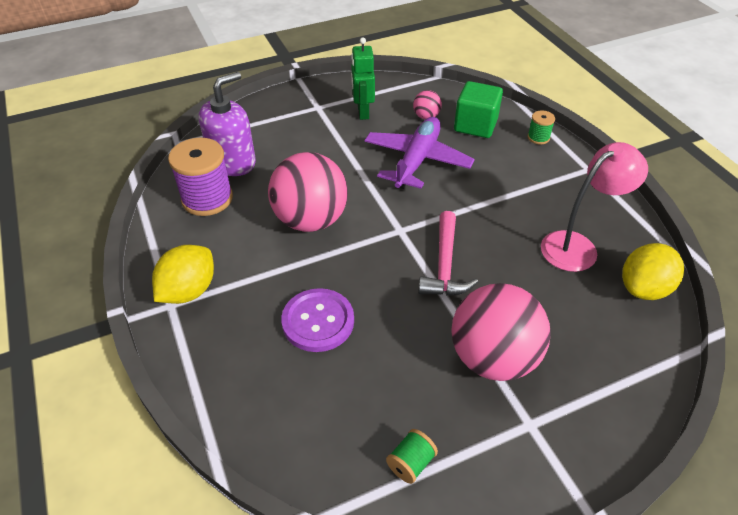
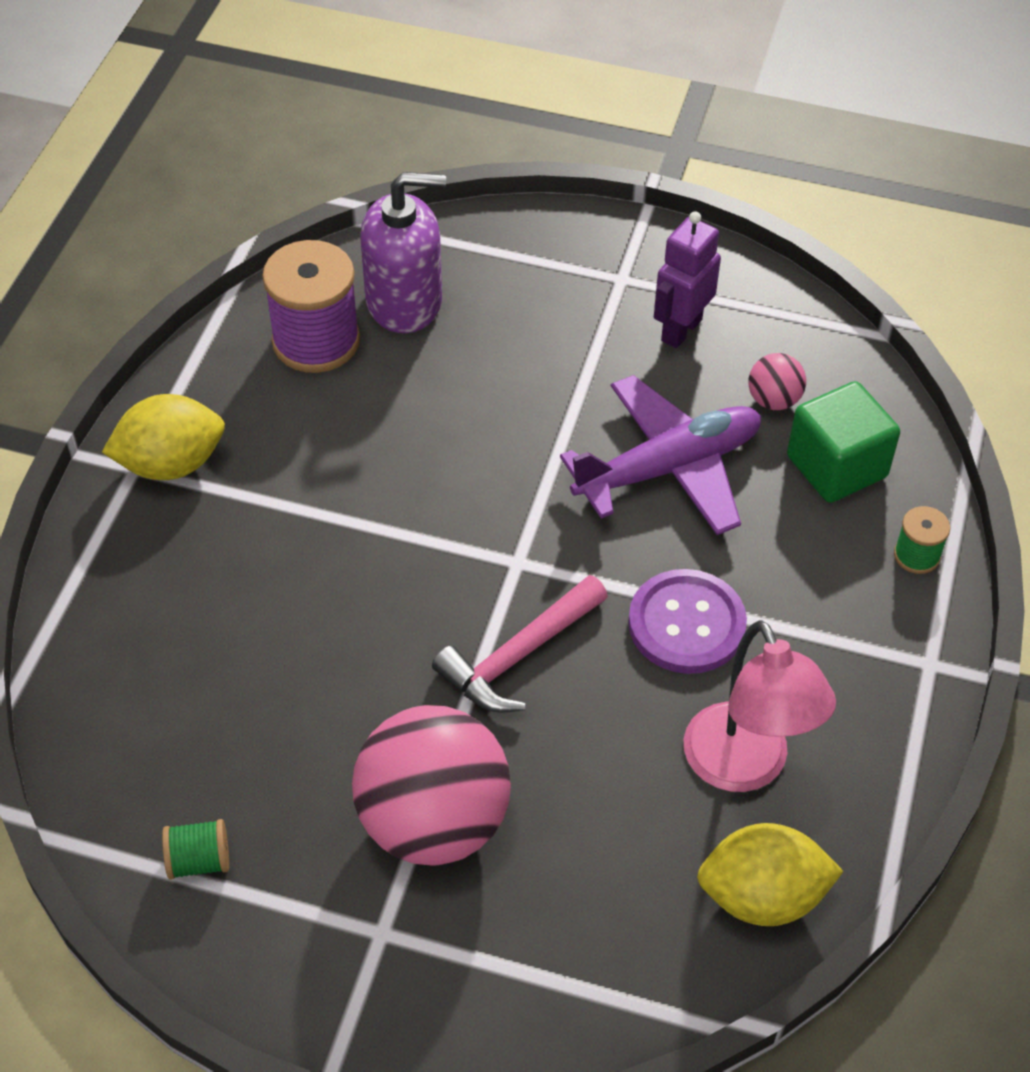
camera: 40 degrees right, 5 degrees up
(311, 220) = (414, 464): pink ball -> none
(318, 321) = (276, 614): purple button -> purple button (686, 624)
(362, 112) = (681, 330): green robot -> purple robot
(577, 246) = (745, 767): pink lamp -> pink lamp turned 60 degrees clockwise

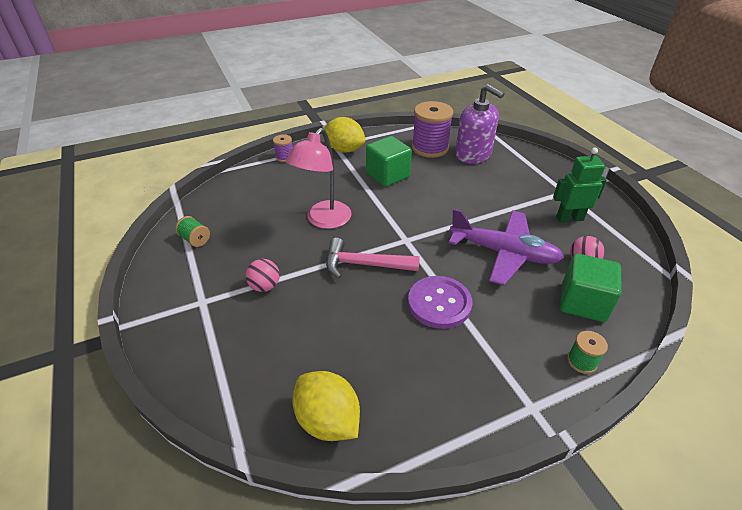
camera: 50 degrees right, 10 degrees down
(83, 572) = (284, 157): none -> purple spool
(326, 460) = (388, 175): none -> green cube
(433, 822) = (265, 286): pink ball -> pink ball, size x0.44
(681, 330) = (569, 218): purple robot -> green robot
(745, 767) = (391, 368): pink lamp -> pink lamp (323, 220)

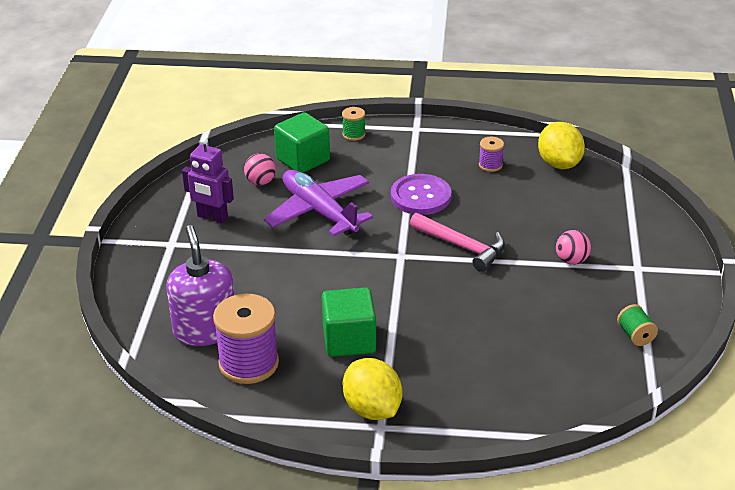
camera: 150 degrees left, 5 degrees down
(284, 157) = (471, 429): purple spool -> purple spool (490, 165)
(323, 220) = (474, 306): pink lamp -> none
(569, 218) = (212, 217): green robot -> purple robot

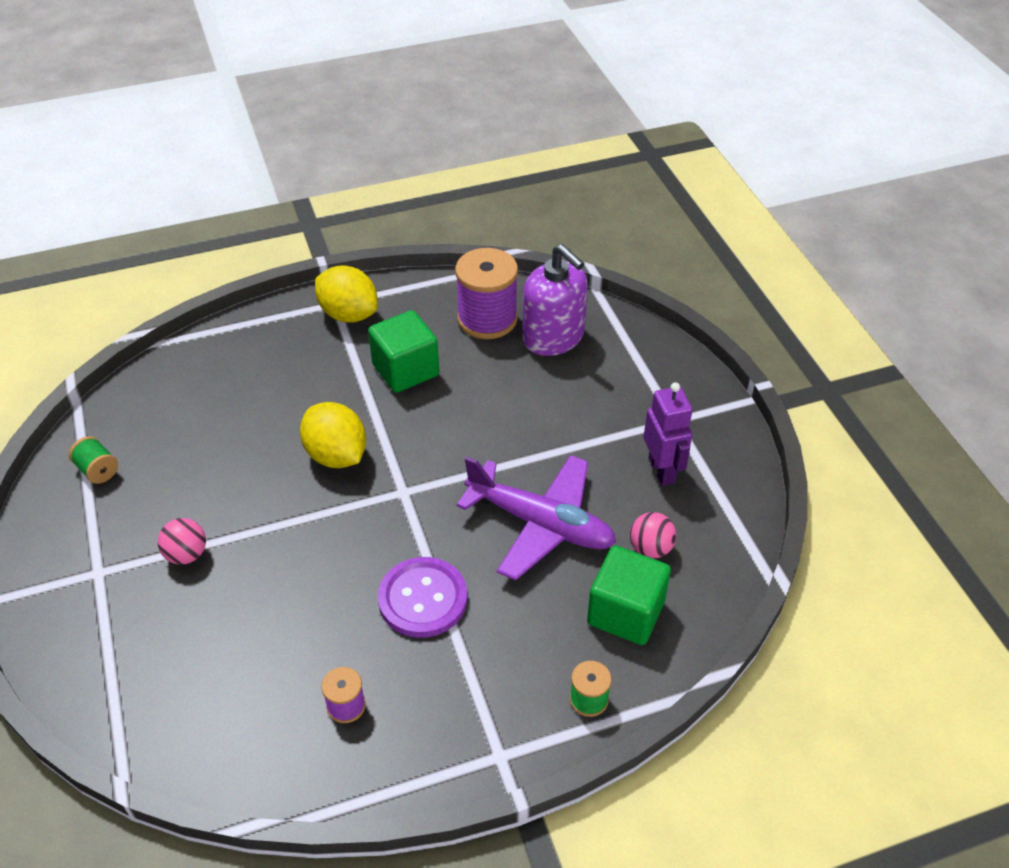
camera: 155 degrees right, 10 degrees up
(212, 217) = (662, 470): purple robot -> purple robot turned 75 degrees clockwise
(462, 247) = (333, 529): pink hammer -> none
(559, 164) = (237, 751): yellow lemon -> yellow lemon (336, 455)

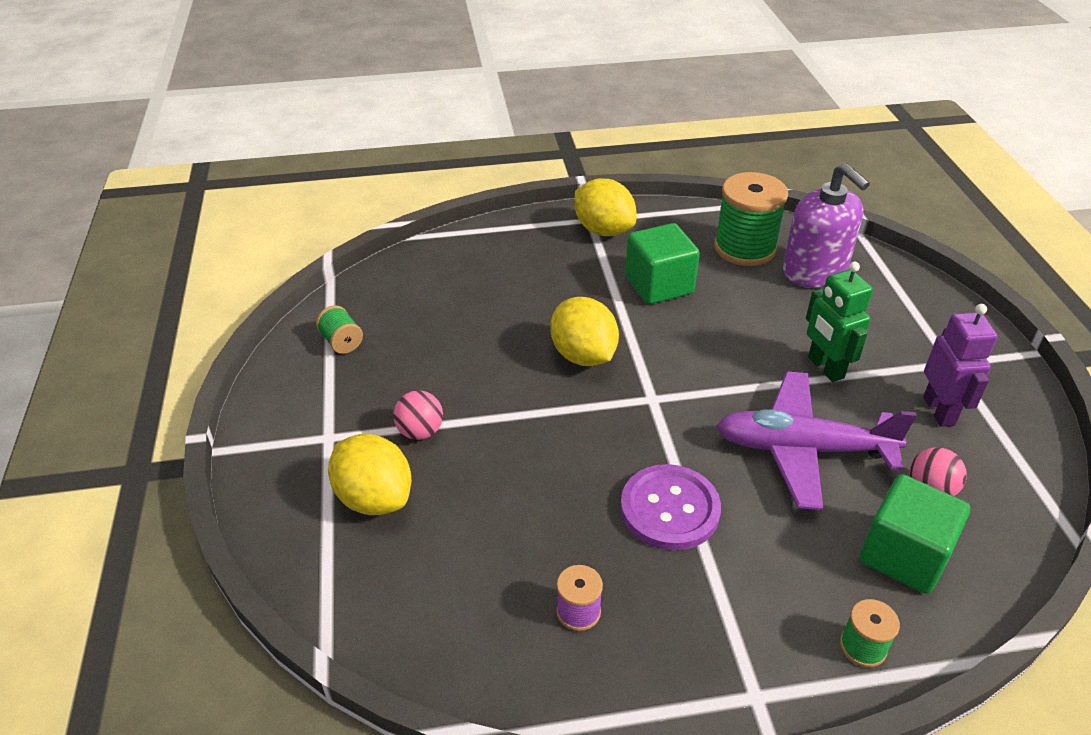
camera: 10 degrees right, 5 degrees down
(150, 627) = (374, 498): none -> yellow lemon
(487, 319) = (744, 248): purple spool -> green spool
(540, 524) = (803, 449): purple plane -> purple plane turned 150 degrees clockwise
(561, 439) = (825, 368): none -> green robot

